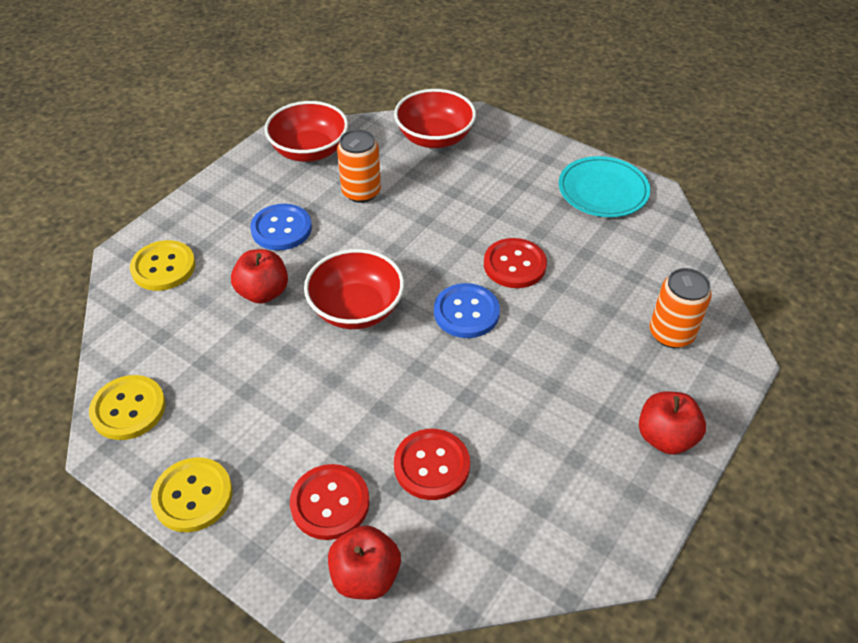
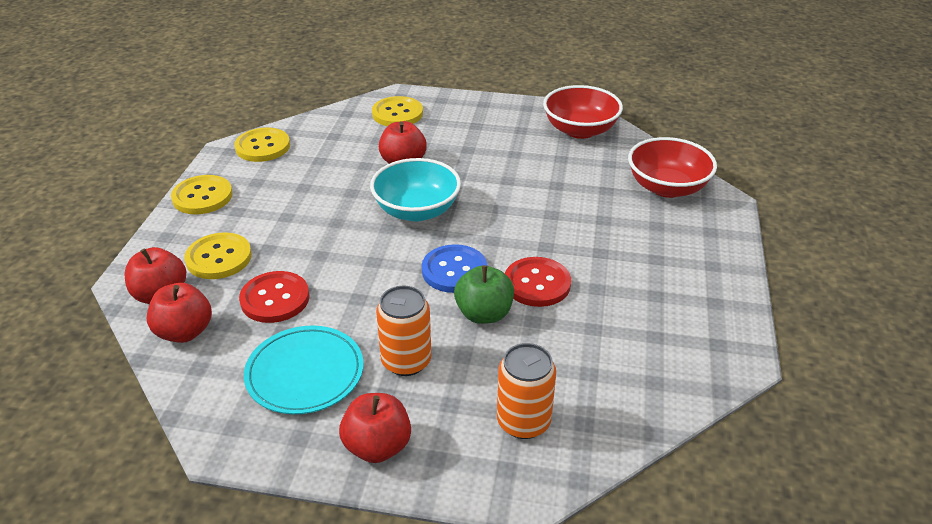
camera: 65 degrees right, 10 degrees down
(281, 229) = (477, 147): blue button -> none
(330, 503) = (219, 258): red button -> yellow button
(356, 309) = (416, 210): red bowl -> turquoise bowl
(361, 192) = (554, 170): orange can -> orange can (406, 361)
(443, 562) = (184, 332): none -> red apple
(536, 313) = (484, 314): none -> green apple
(603, 190) = (702, 318): turquoise plate -> turquoise plate (305, 373)

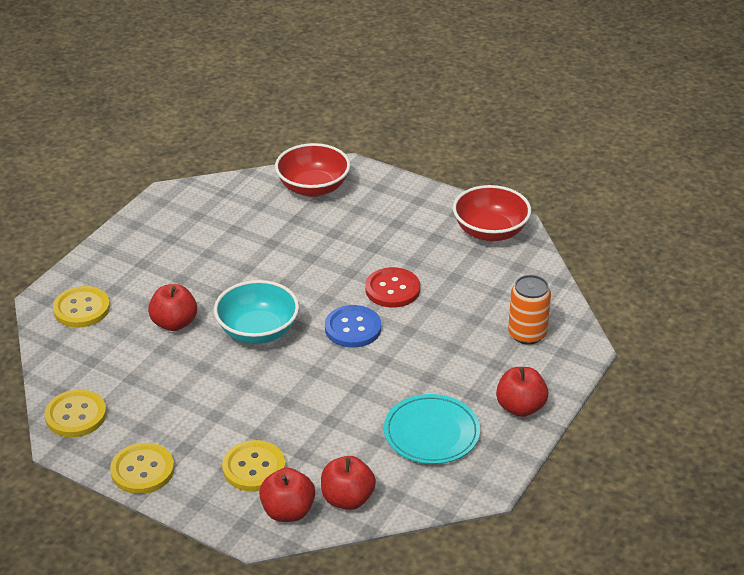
camera: 70 degrees left, 0 degrees up
(275, 299) = (333, 438): red button -> none
(406, 361) = (444, 376): orange can -> none
(484, 314) = (412, 325): green apple -> none
(580, 130) = (197, 205): red bowl -> red bowl (490, 231)

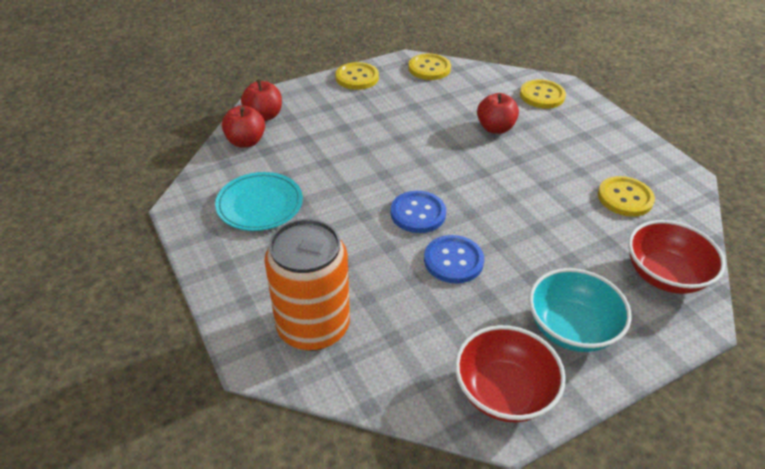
camera: 120 degrees right, 5 degrees up
(254, 468) = (315, 115): yellow button -> yellow button (625, 198)
(258, 331) = (455, 162): turquoise bowl -> turquoise bowl (571, 328)
(392, 289) = (453, 260): red button -> blue button
(520, 407) = (231, 269): red apple -> none
(527, 334) = (313, 326): orange can -> orange can, size x1.63

